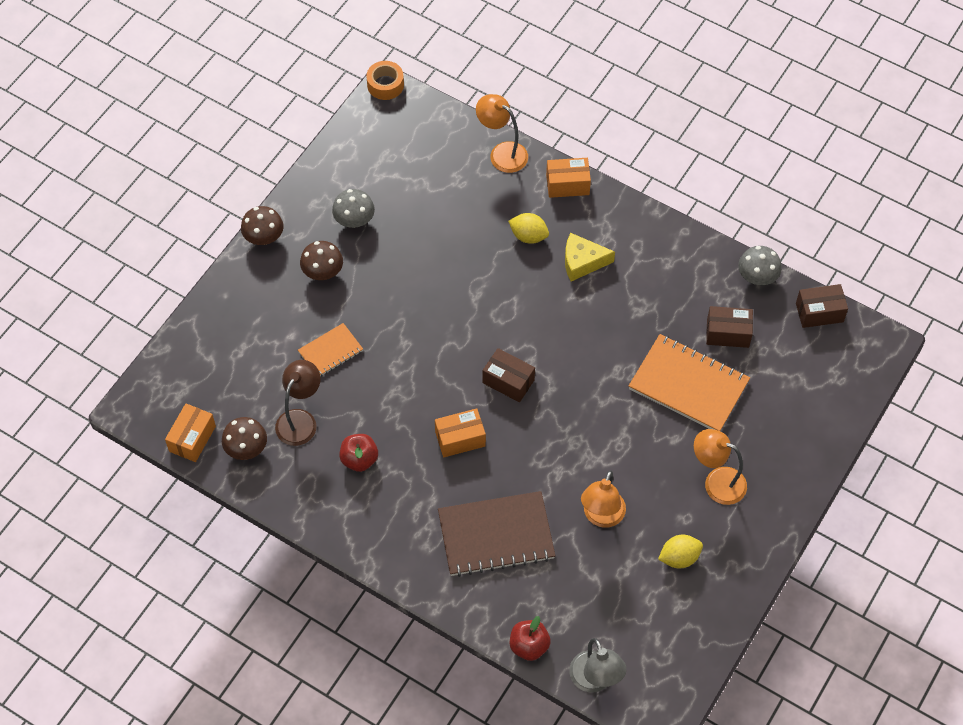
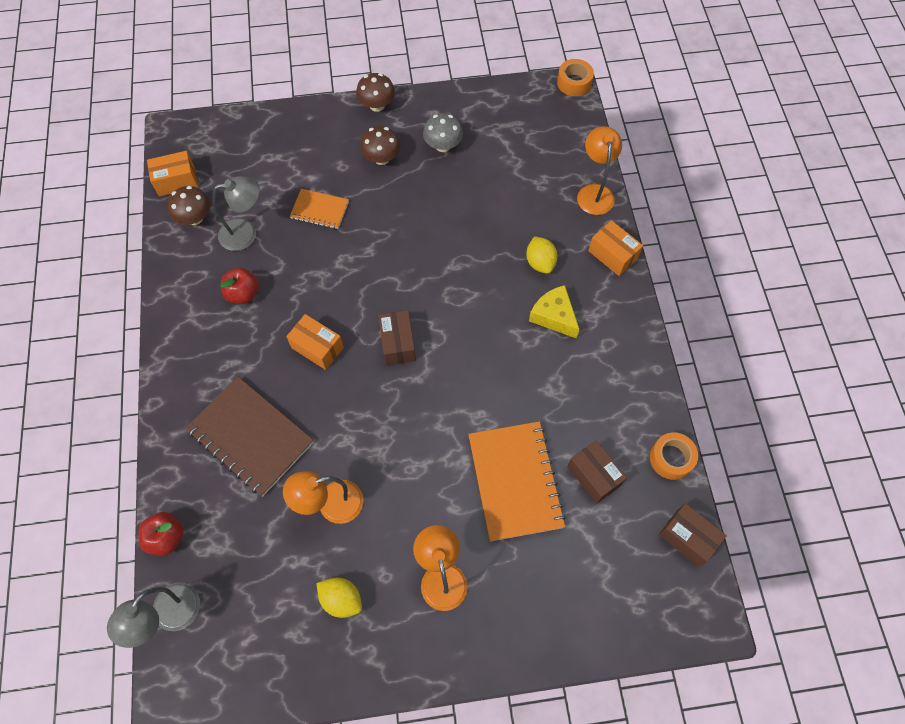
camera: 50 degrees right, 5 degrees up
(300, 420) = (246, 233): brown lamp -> grey lamp
(757, 277) = (671, 458): grey mushroom -> orange tape

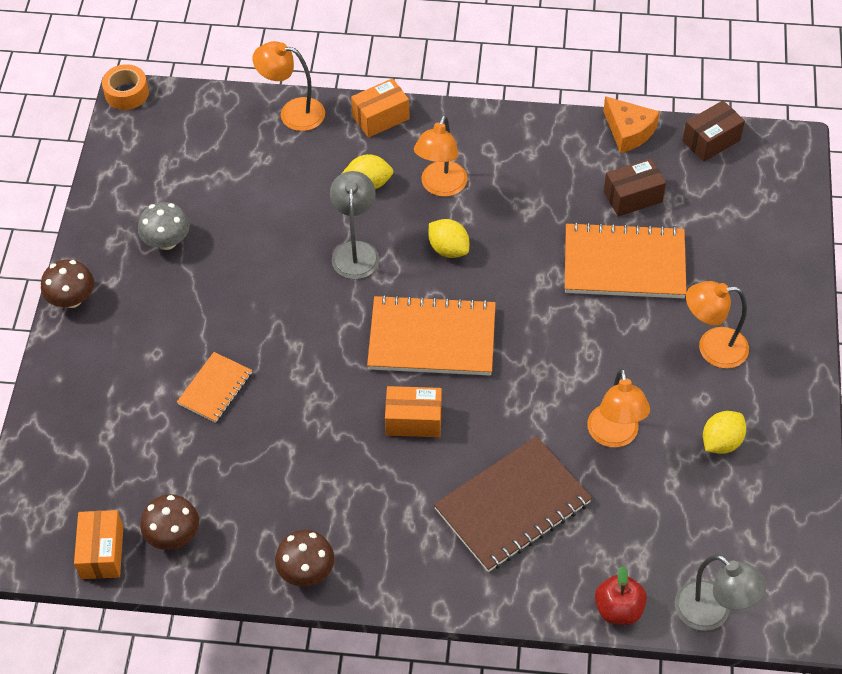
camera: 75 degrees left, 10 degrees down
(243, 294) = (312, 491): red apple -> none
(246, 233) = (220, 477): grey lamp -> grey lamp (355, 251)
(317, 347) = (413, 420): orange box -> orange box turned 45 degrees clockwise
(381, 158) = (160, 308): brown mushroom -> brown mushroom (306, 571)
(398, 343) = (432, 338): brown box -> orange notebook
(490, 336) = (448, 249): none -> yellow lemon
(554, 316) = (441, 187): yellow cheese -> orange lamp
(671, 458) = (628, 131): orange tape -> orange cheese

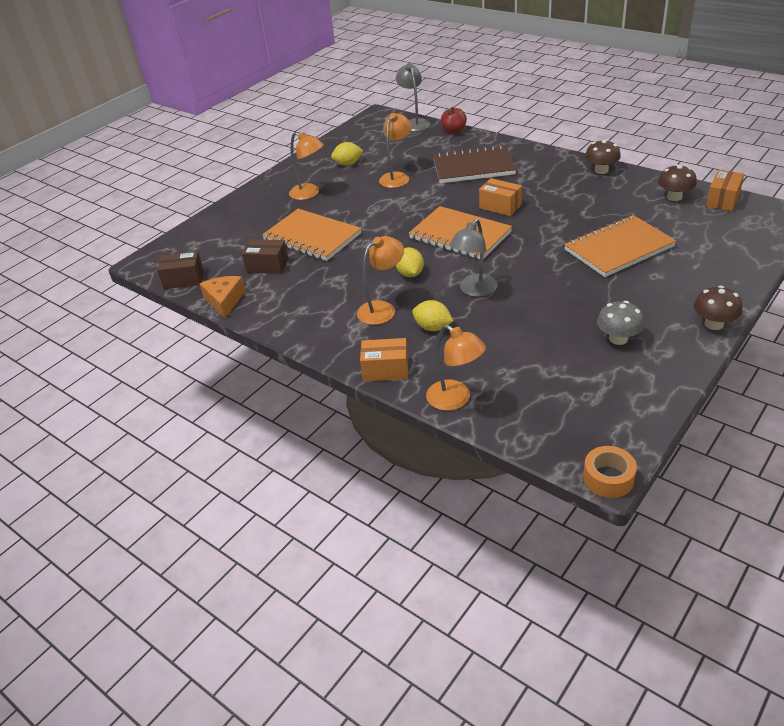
camera: 145 degrees left, 15 degrees down
(215, 388) = (618, 248): orange notebook -> orange notebook, size x1.85

